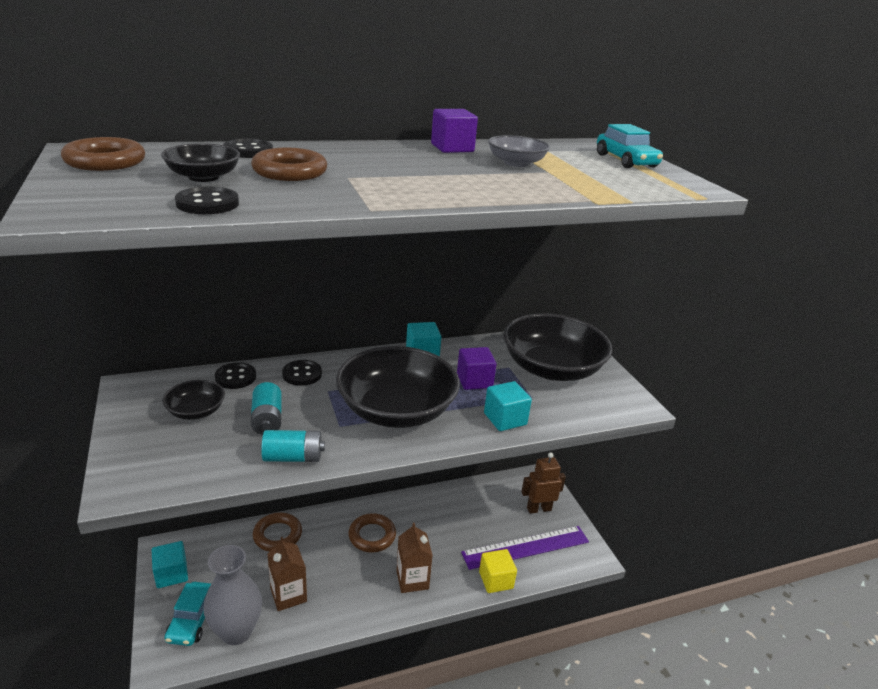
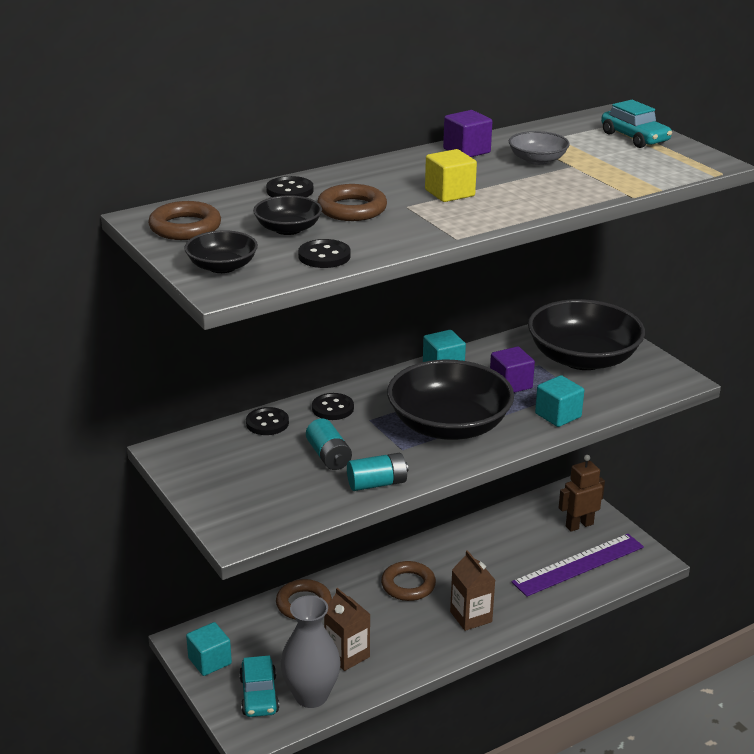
camera: 10 degrees left, 0 degrees up
(196, 411) = (253, 461): black bowl -> black bowl (222, 266)
(496, 580) = (558, 600): yellow cube -> yellow cube (449, 193)

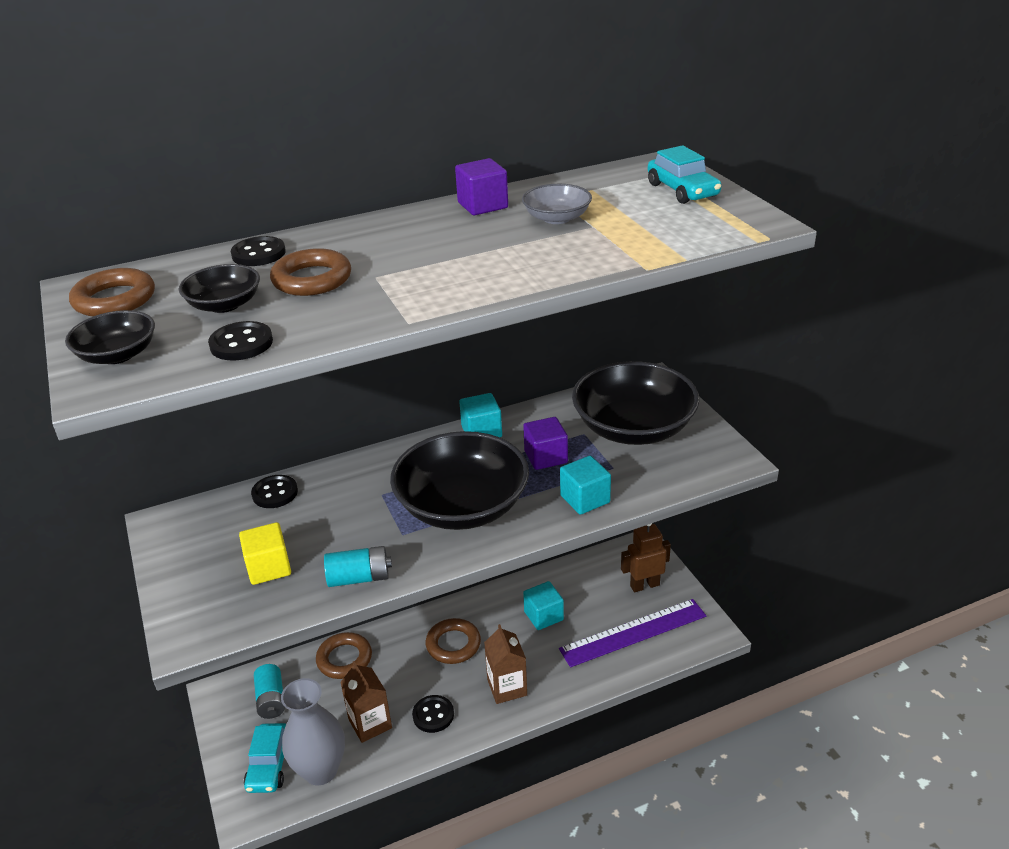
camera: 10 degrees right, 5 degrees up
(210, 661) = (234, 719): turquoise cube -> turquoise cube (543, 616)
(328, 456) = (321, 539): turquoise battery -> turquoise battery (271, 699)
(332, 408) = (348, 478): black button -> black button (433, 715)
(449, 193) = (434, 260): yellow cube -> yellow cube (269, 567)

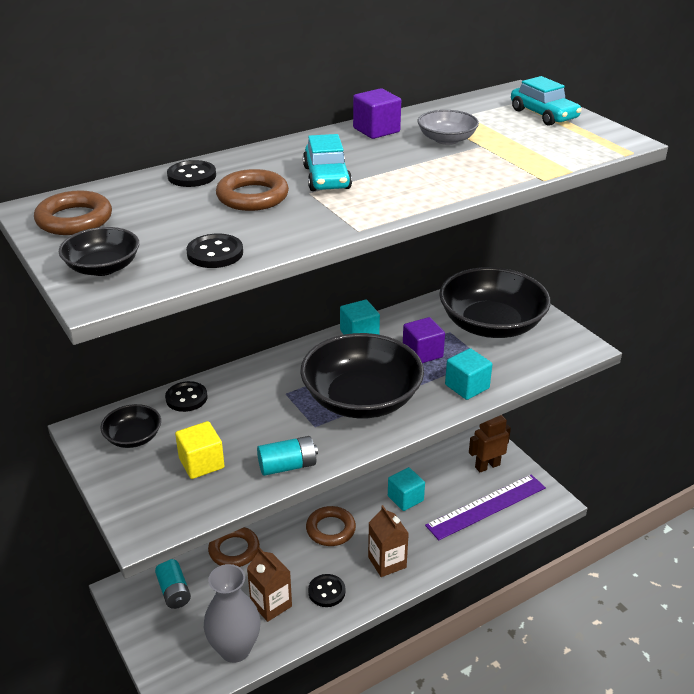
camera: 10 degrees left, 0 degrees up
(224, 305) = (182, 221): black bowl -> black bowl (133, 437)
(269, 764) = (186, 649): turquoise car -> turquoise car (327, 178)

